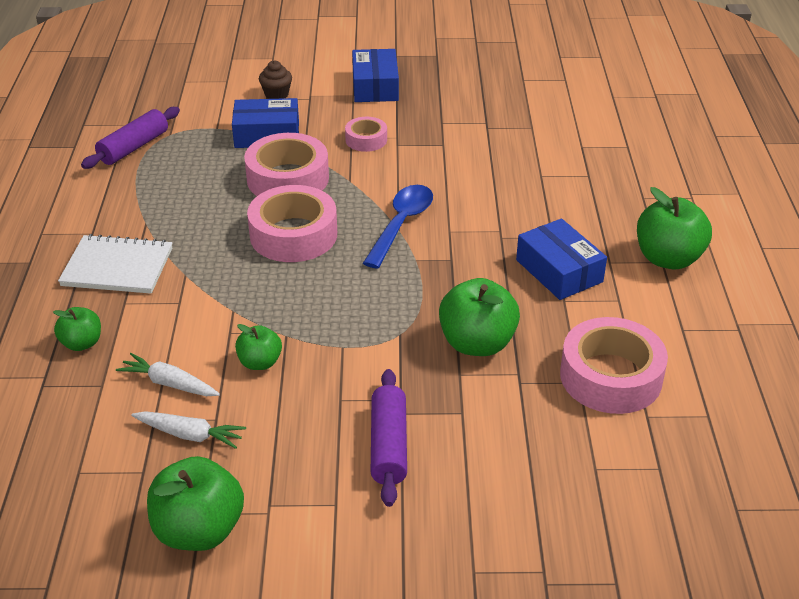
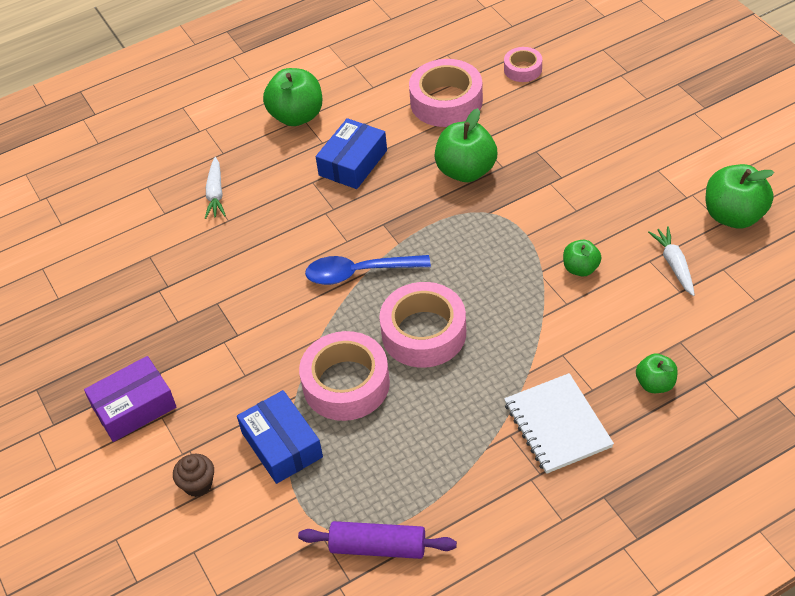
camera: 115 degrees left, 10 degrees up
(169, 383) = (643, 305): white carrot -> white carrot (215, 194)
(366, 140) = (243, 361): pink tape -> pink tape (523, 69)
(375, 86) = (134, 407): blue box -> purple box
(388, 445) = (593, 169): purple rolling pin -> none

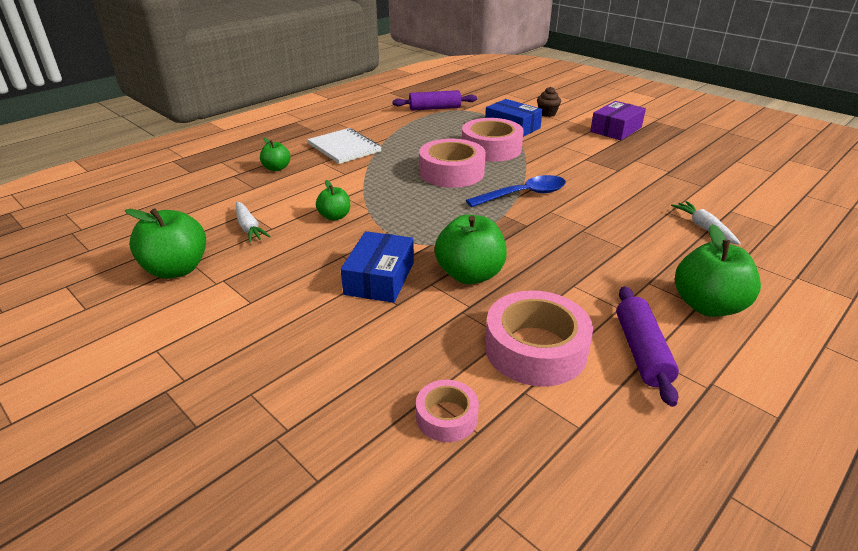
camera: 160 degrees right, 15 degrees down
(353, 163) = (596, 267): blue box -> blue box (380, 278)
(375, 90) = (641, 351): none -> purple rolling pin

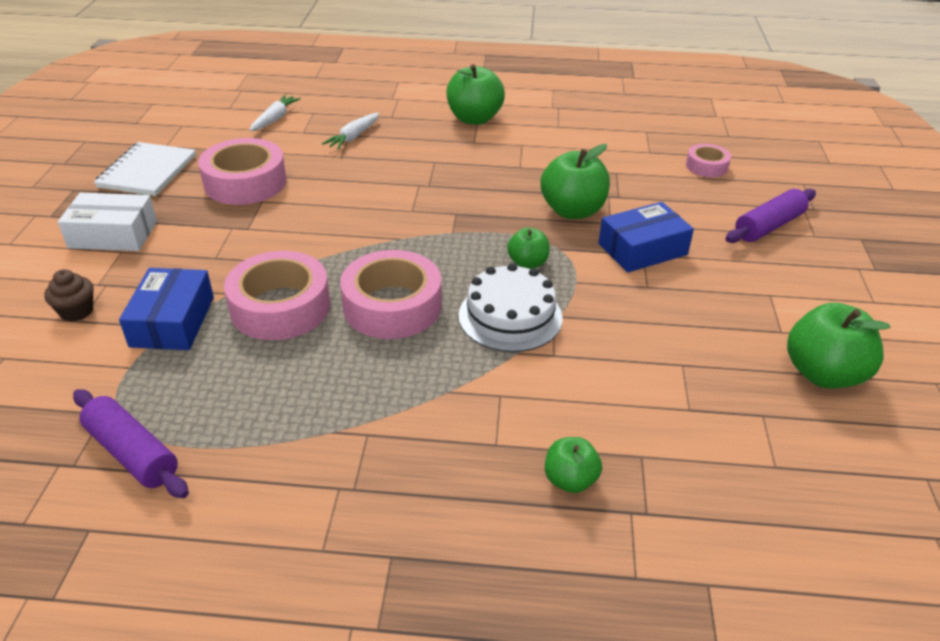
camera: 130 degrees left, 5 degrees up
(249, 228) = (707, 382): white carrot -> white carrot (275, 119)
(335, 216) = (600, 334): green apple -> green apple (527, 263)
(344, 148) = (423, 455): white notebook -> white notebook (147, 171)
(392, 198) = (510, 316): none -> white cake
(523, 195) = (394, 236): blue spoon -> none
(535, 349) = (610, 159): pink tape -> pink tape (245, 182)
(616, 129) = (113, 234): purple box -> white box
(641, 351) = (557, 129): purple rolling pin -> purple rolling pin (768, 226)

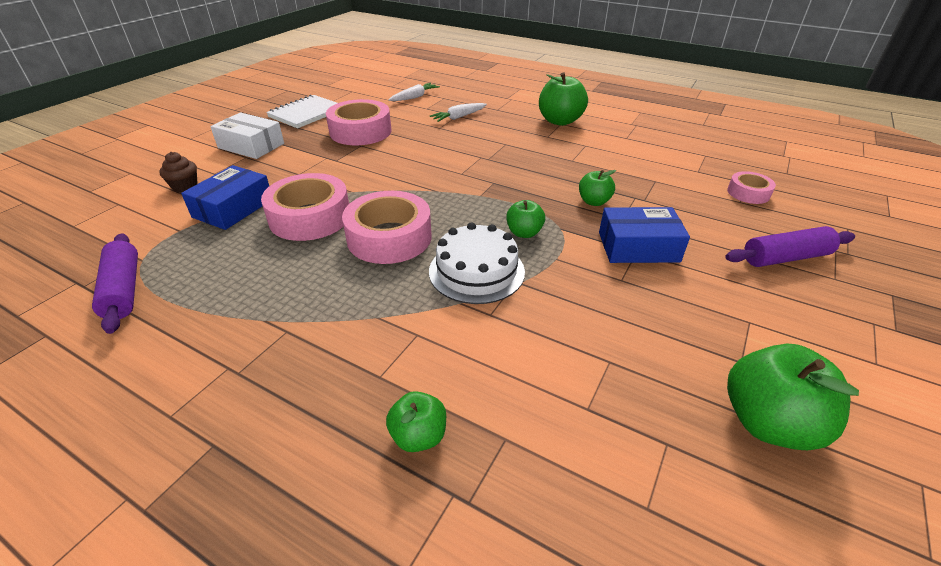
camera: 25 degrees right, 0 degrees up
(572, 211) = (594, 202): green apple -> green apple, size x0.57

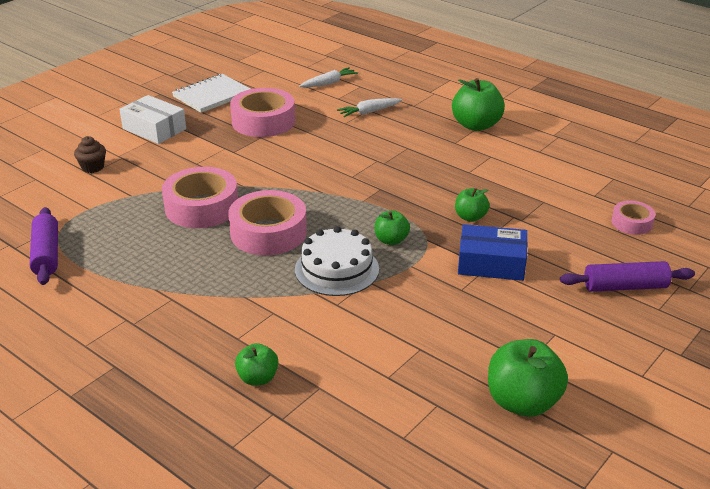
camera: 10 degrees right, 5 degrees down
(233, 208) = (135, 192): blue box -> none

